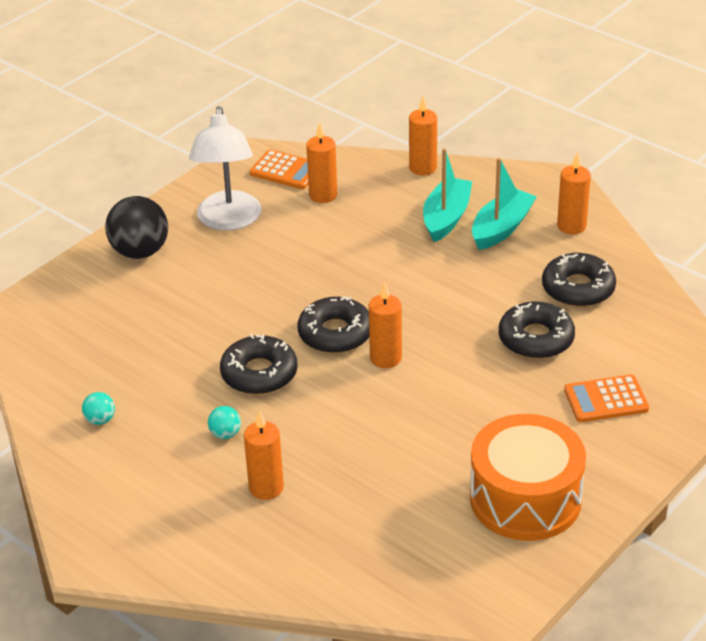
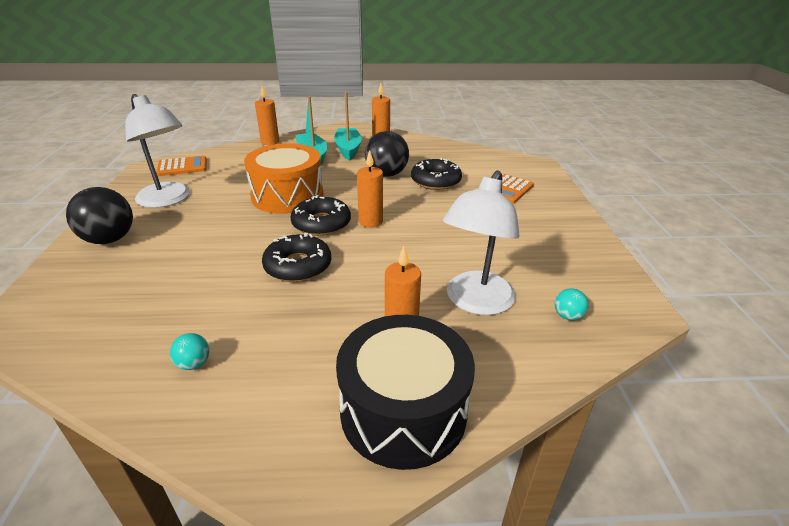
camera: 45 degrees left, 5 degrees down
(192, 544) = (403, 411): none -> black drum
(225, 434) = (321, 314): turquoise ball -> turquoise ball (567, 316)
(323, 195) = (223, 169): orange candle -> none
(360, 503) = (475, 302): none -> white lamp
(492, 297) = (386, 174): none -> black ball
(525, 498) = (552, 247): orange drum -> orange drum (287, 196)
(578, 288) = (422, 157): black donut -> none

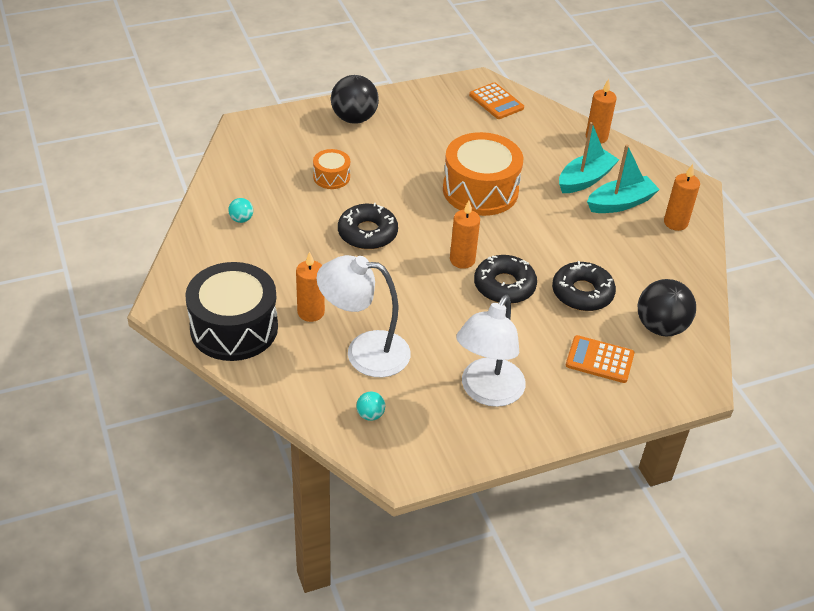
camera: 70 degrees right, 10 degrees up
(168, 200) = (429, 121): white lamp -> white lamp (487, 392)
(187, 272) = (331, 177): none -> orange drum
(321, 223) = (441, 228): black donut -> black donut (504, 286)
(386, 174) = (574, 249): black ball -> black ball (660, 327)

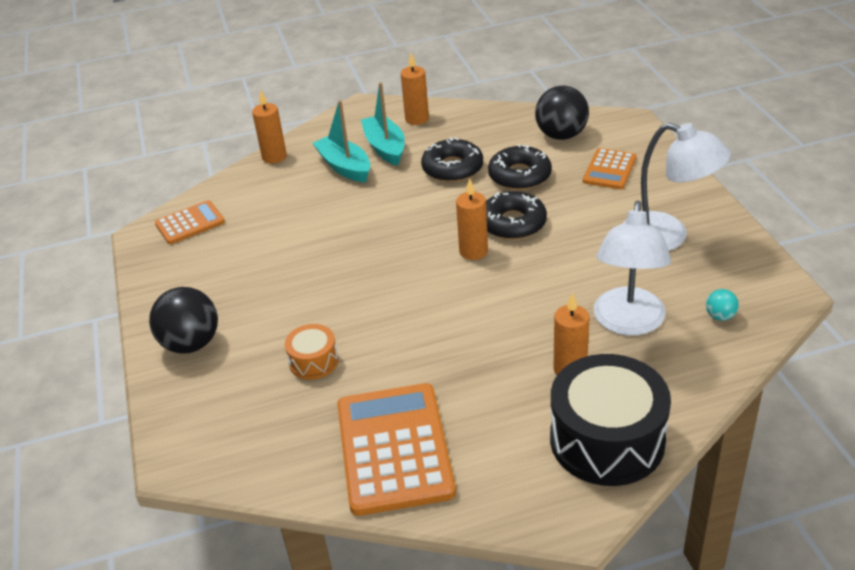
camera: 80 degrees left, 5 degrees down
(241, 219) = (394, 448): turquoise ball -> orange calculator
(367, 233) = (427, 325): black donut -> black donut (452, 168)
(480, 190) = (355, 237): orange drum -> none

